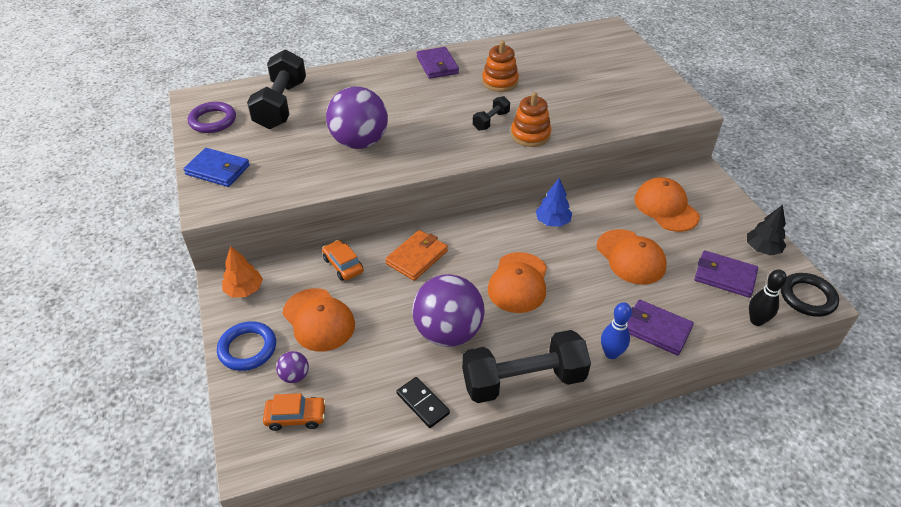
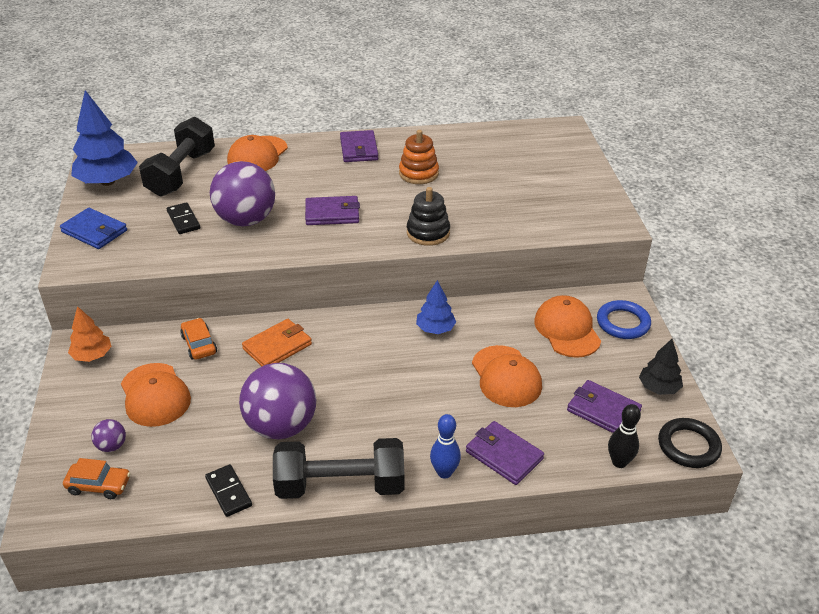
camera: 10 degrees right, 5 degrees down
(213, 120) = (107, 182): purple ring -> blue tree
(247, 348) = (75, 413): blue ring -> blue ring (623, 323)
(300, 149) = (183, 220): none -> black domino
(437, 127) = (332, 213): none -> purple wallet
(491, 121) = (392, 213): black dumbbell -> none
(518, 283) = (374, 387): orange cap -> orange cap (257, 155)
(530, 135) = (428, 233): orange stacking toy -> black stacking toy

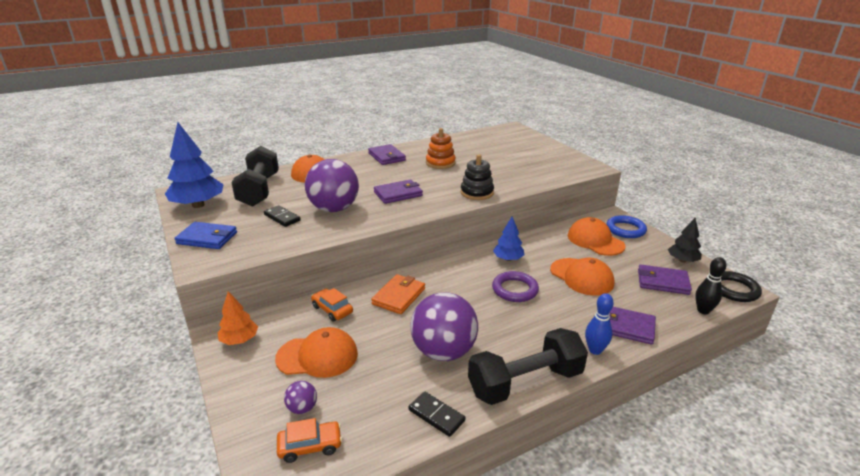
camera: 20 degrees left, 10 degrees down
(155, 395) = (317, 356): orange cap -> orange cap turned 45 degrees counterclockwise
(412, 372) = (515, 289): none -> purple ring

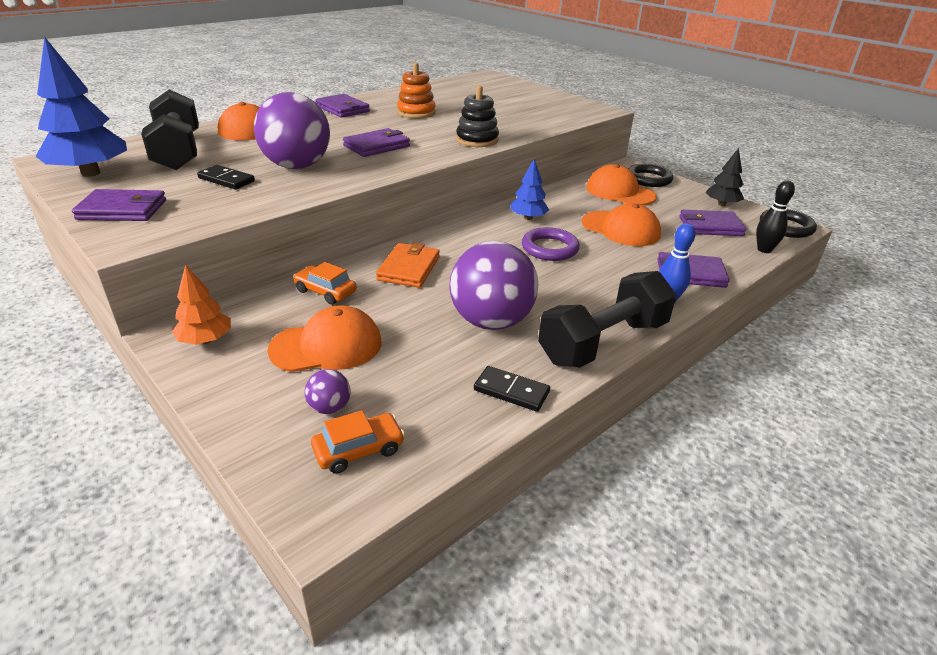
camera: 15 degrees left, 5 degrees up
(207, 238) = (122, 210): blue wallet -> purple wallet
(625, 229) = (648, 179): blue ring -> black ring

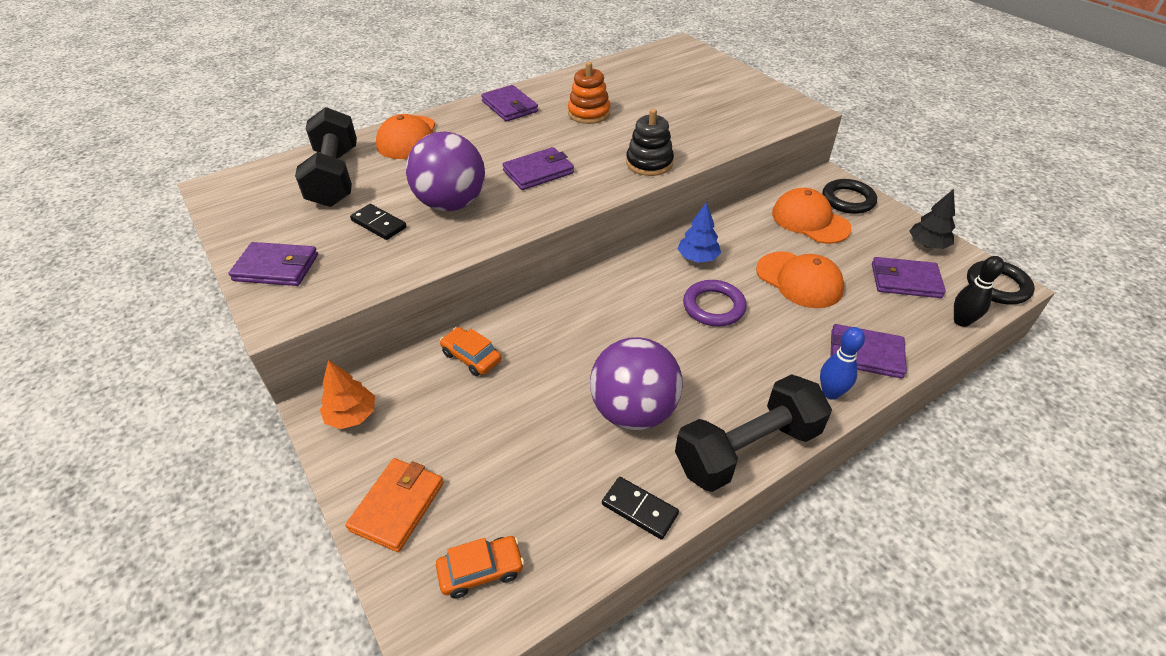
camera: 10 degrees right, 10 degrees up
(90, 173) = (249, 209): blue tree -> none
(327, 346) = (465, 432): orange cap -> none
(329, 408) = (459, 514): purple ball -> none
(409, 268) = (559, 329): orange wallet -> orange wallet (397, 506)

